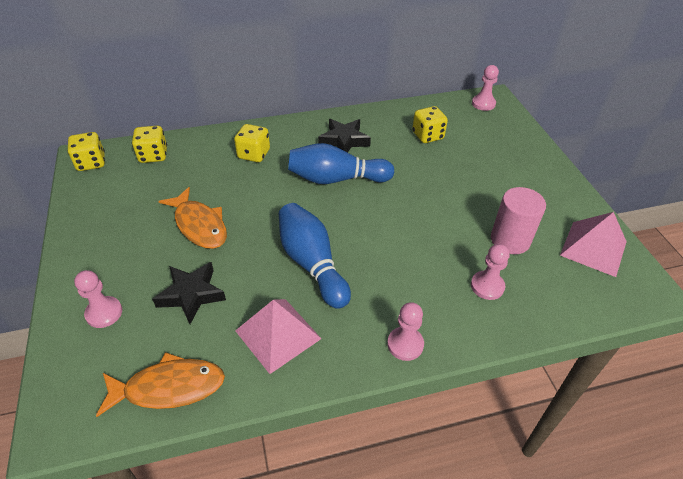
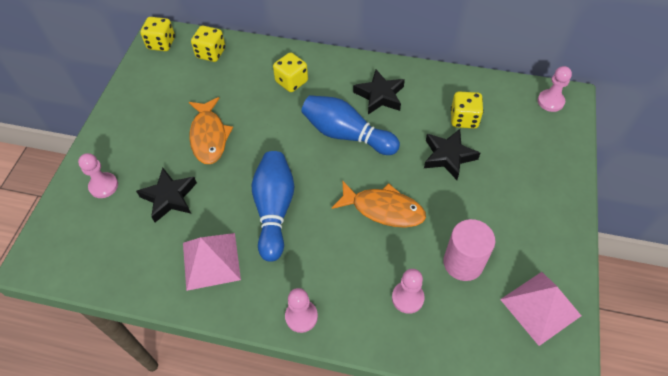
camera: 30 degrees right, 10 degrees up
(169, 387) = (114, 267): orange fish -> orange fish (383, 209)
(436, 166) = (448, 156): none -> black star

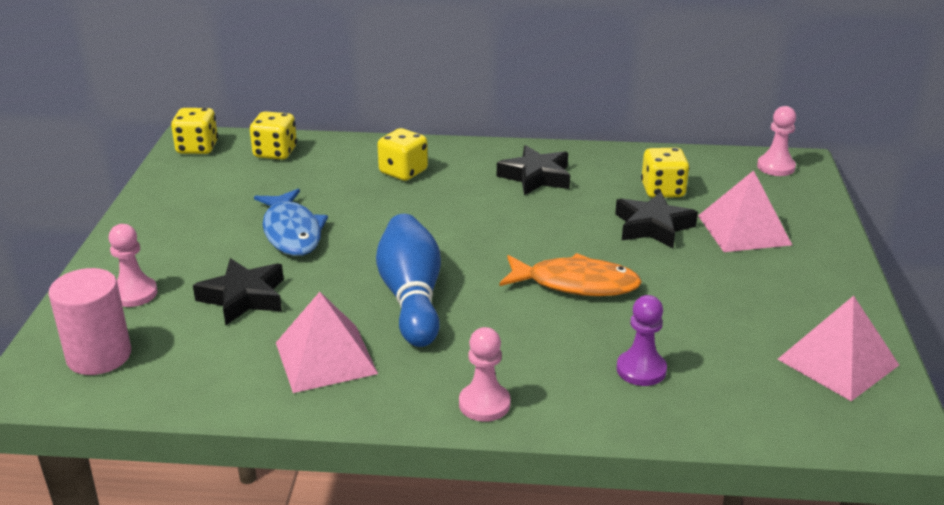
camera: 10 degrees left, 25 degrees down
(209, 136) = (292, 232): orange fish -> blue fish
(346, 135) = (499, 216): blue bowling pin -> none
(407, 298) = (641, 370): pink pawn -> purple pawn
(463, 263) = (710, 327): pink cylinder -> pink cylinder (99, 356)
(510, 166) = (744, 230): none -> pink pyramid

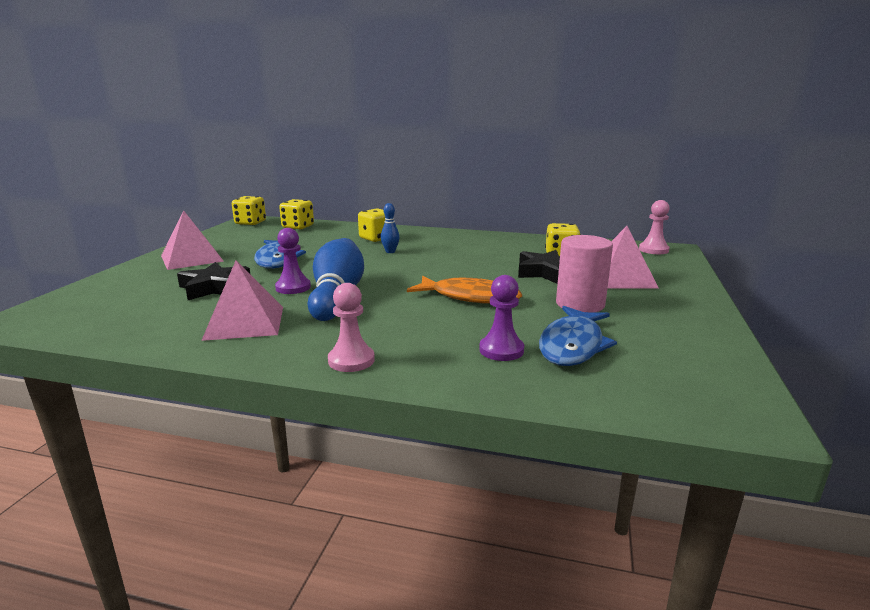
camera: 10 degrees right, 10 degrees down
(99, 356) = (82, 309): pink cylinder -> pink cylinder (580, 304)
(134, 294) = (142, 281): pink pawn -> none
(347, 287) = (293, 287): none -> purple pawn
(436, 200) = (390, 251): none -> blue bowling pin
(536, 177) = (468, 245): black star -> none
(715, 354) = (572, 345): none -> blue fish
(838, 362) = (689, 360): pink pyramid -> pink pyramid (192, 258)

